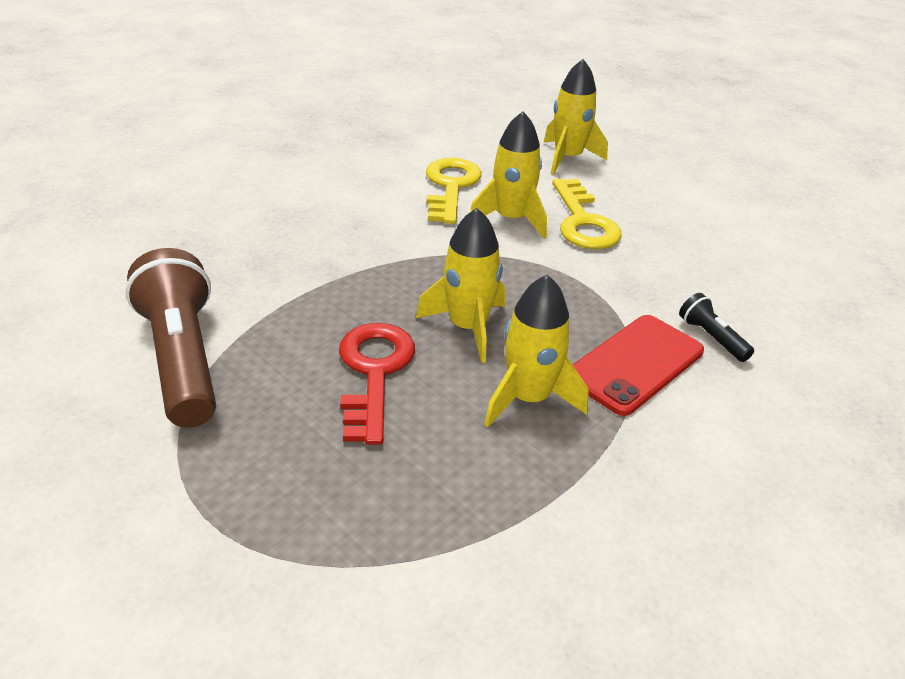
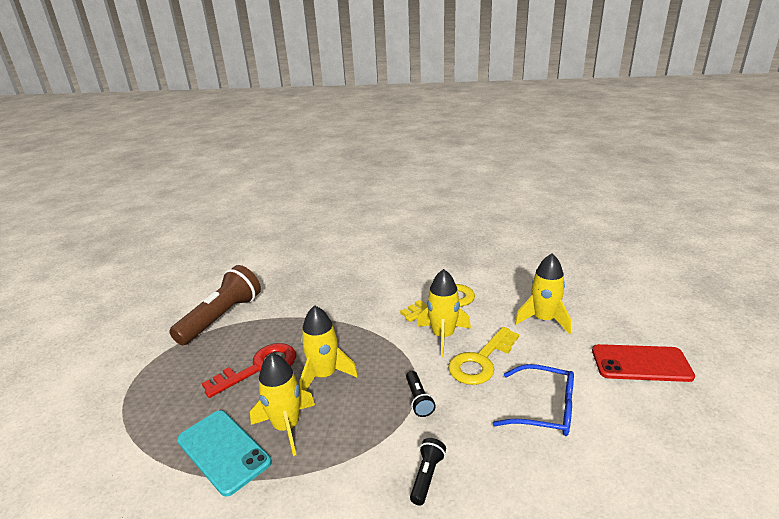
camera: 55 degrees right, 10 degrees down
(512, 472) = (223, 451): none -> turquoise phone
(596, 287) = (418, 400): none -> black flashlight
(635, 364) = (359, 453): red phone -> red phone (641, 363)
(691, 230) = (544, 409): none -> blue glasses

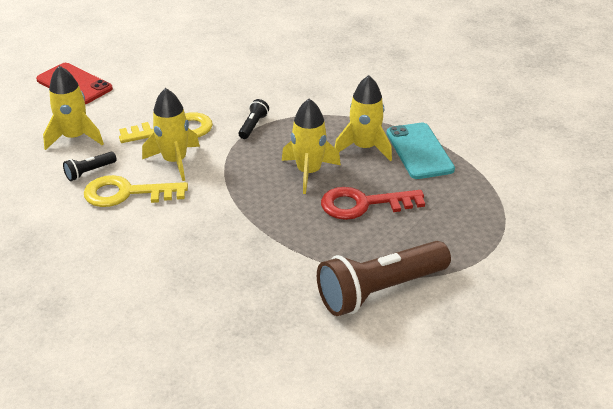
camera: 150 degrees left, 10 degrees up
(427, 476) = (293, 90): black flashlight -> black flashlight (89, 172)
(544, 409) = (179, 89): blue glasses -> none

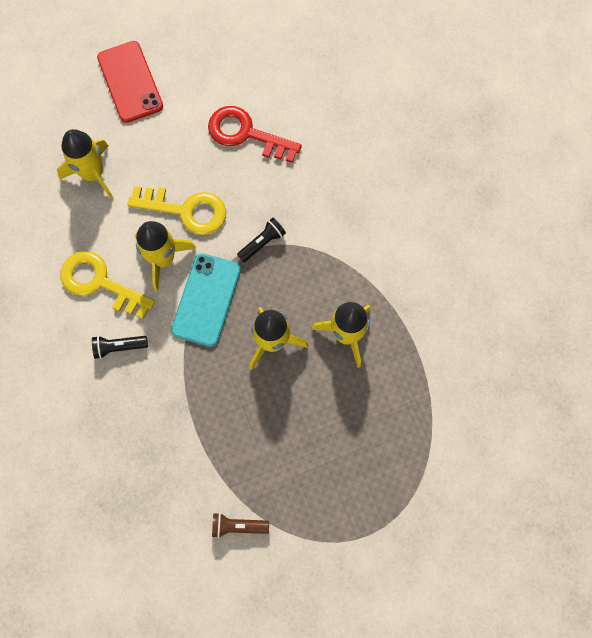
camera: 30 degrees right, 35 degrees up
(89, 172) = (82, 234): black flashlight -> black flashlight (119, 347)
(363, 204) = (293, 413): red key -> red key (246, 134)
(379, 290) = (237, 526): brown flashlight -> brown flashlight, size x0.45
(419, 151) = (395, 368): turquoise phone -> turquoise phone (206, 300)

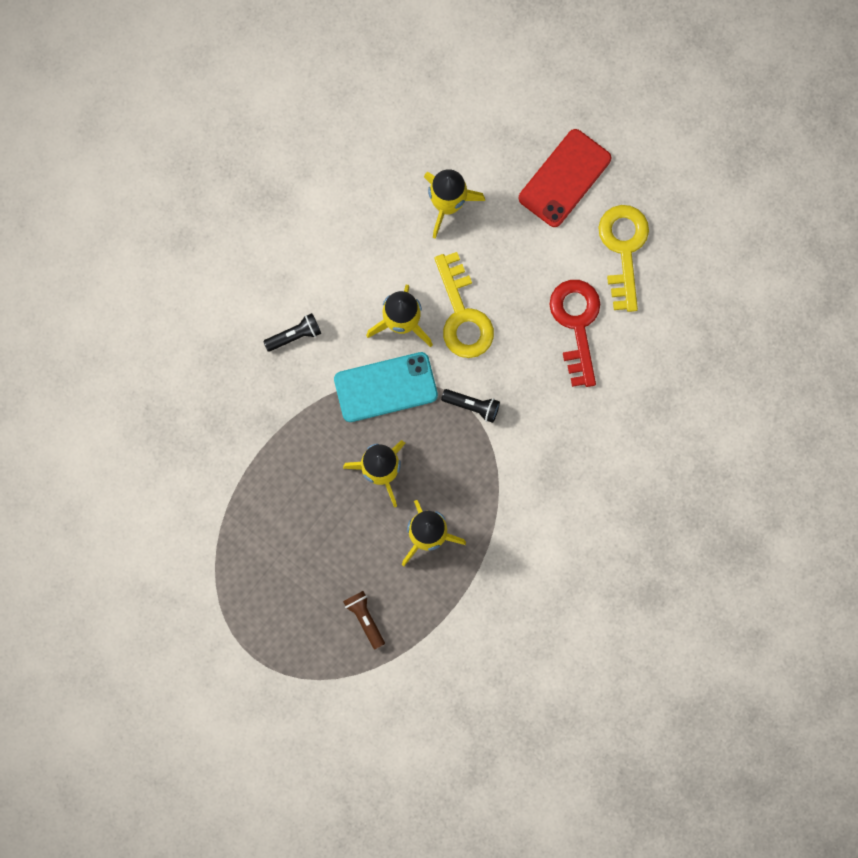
camera: 60 degrees right, 5 degrees up
(100, 283) = (345, 280): yellow key -> yellow key (623, 249)
(119, 347) = (295, 335): black flashlight -> black flashlight turned 105 degrees clockwise
(237, 526) = (196, 538): brown flashlight -> brown flashlight (364, 619)

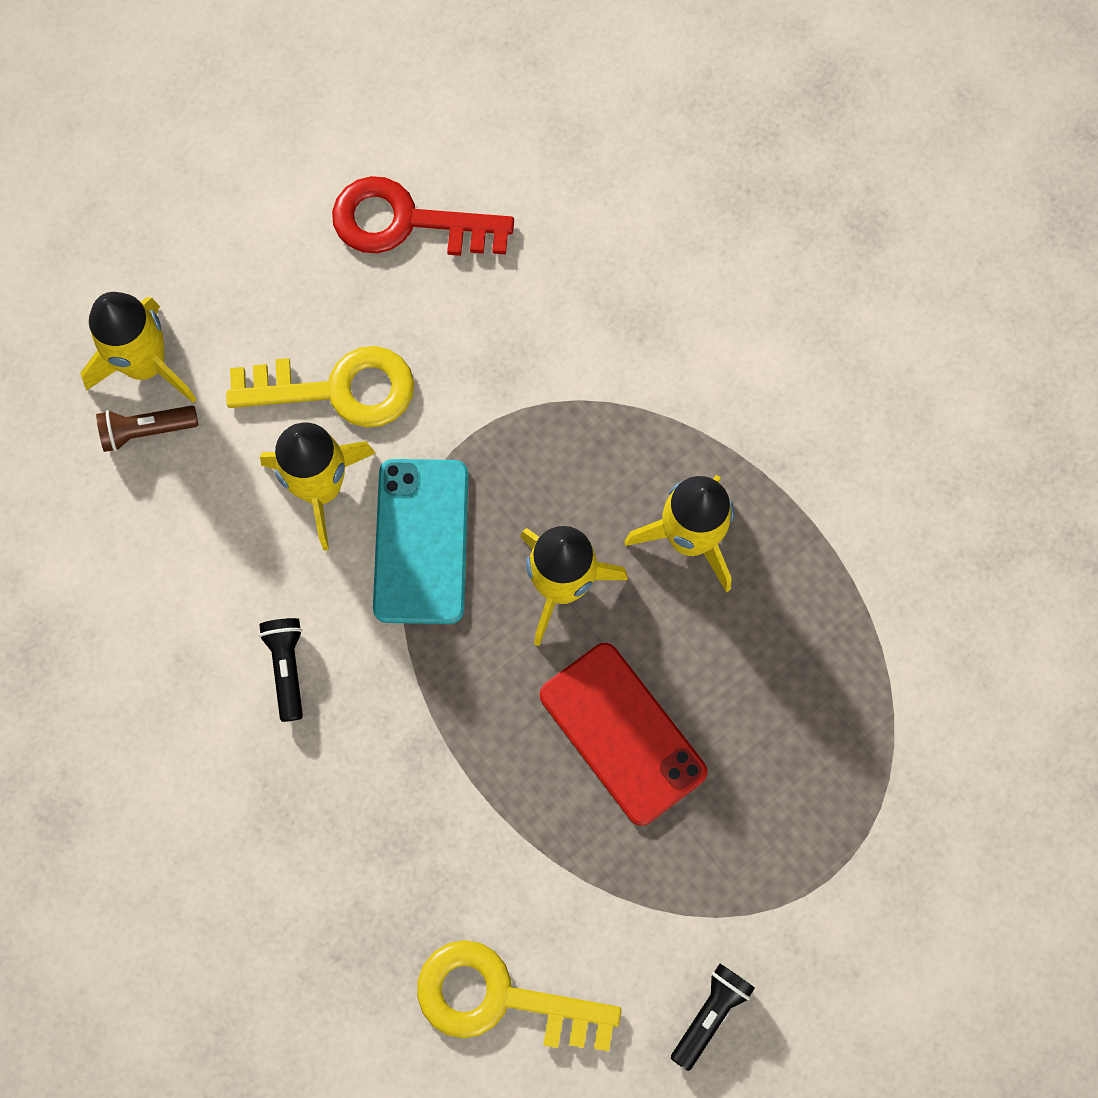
camera: 75 degrees left, 5 degrees down
(364, 619) = (803, 675): brown flashlight -> brown flashlight (146, 431)
(472, 406) = (493, 412): black flashlight -> black flashlight (710, 1014)
(564, 178) = (164, 178): red phone -> red phone (622, 733)
(623, 249) = (308, 123): yellow key -> yellow key (500, 998)

